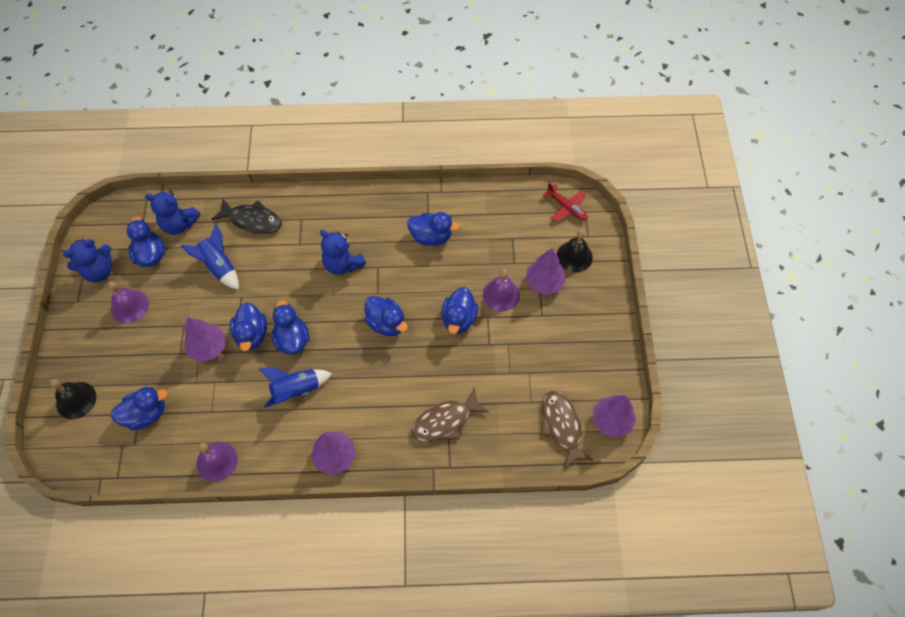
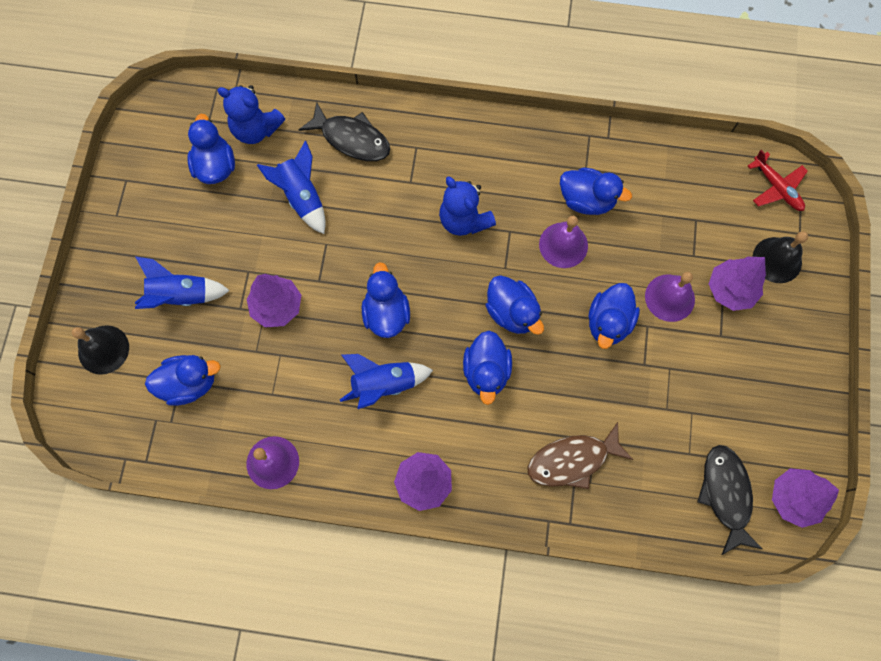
camera: 10 degrees right, 10 degrees up
(99, 271) = (147, 178): blue teddy bear -> none
(129, 306) = (182, 233): purple bell -> purple bell (563, 245)
(133, 351) = (181, 295): none -> blue rocket
(252, 335) = (334, 299): blue duck -> blue duck (486, 372)
(562, 426) = (726, 494): brown fish -> black fish

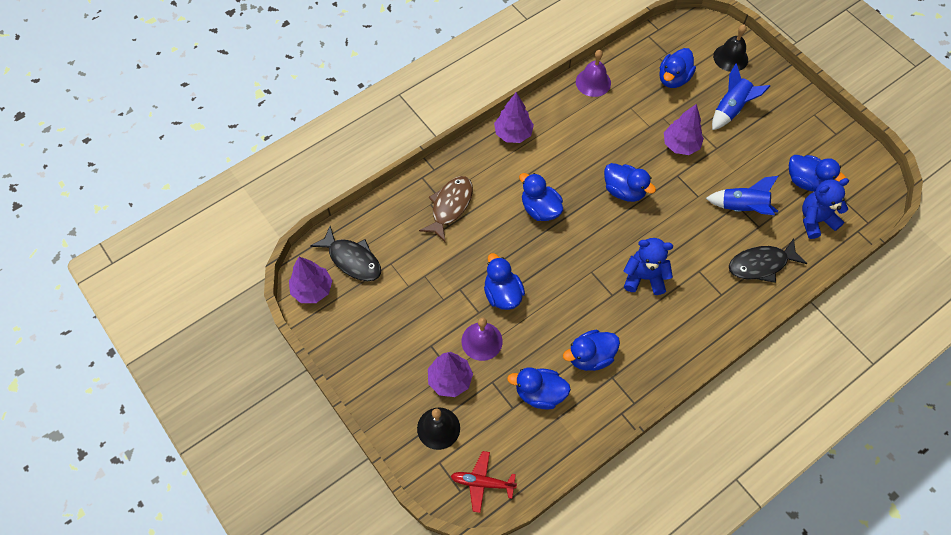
camera: 135 degrees right, 10 degrees down
(384, 384) = (584, 158): blue rocket -> none
(512, 312) = (560, 251): blue duck -> blue duck (539, 393)
(563, 245) = (574, 315): purple bell -> none

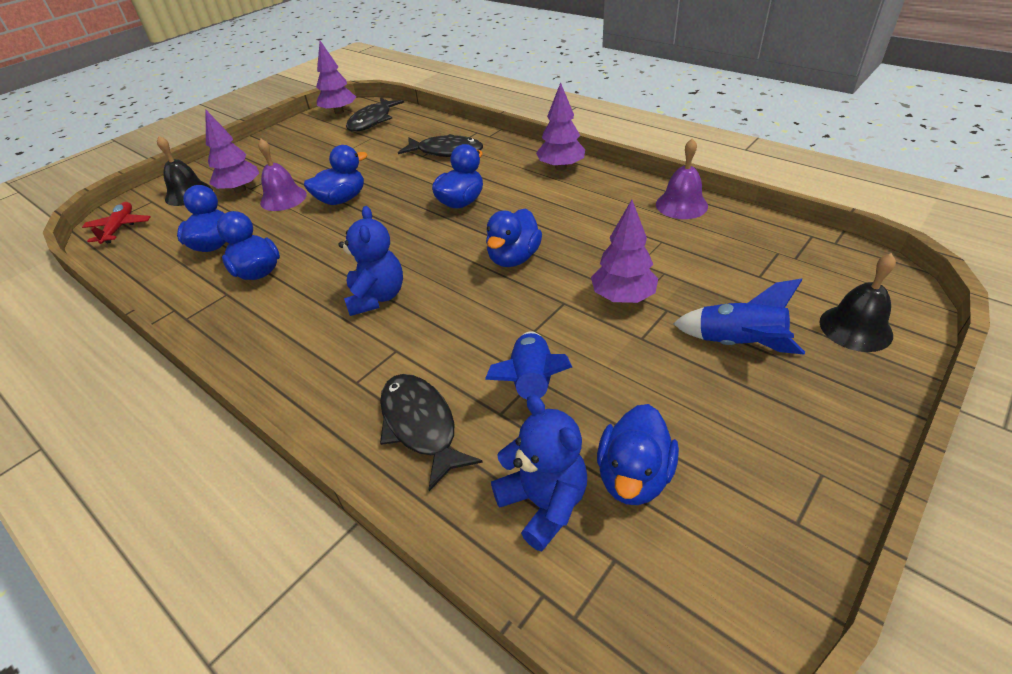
camera: 80 degrees right, 20 degrees down
(450, 206) = (446, 152): brown fish -> black fish
(673, 79) = (749, 271): blue duck -> none

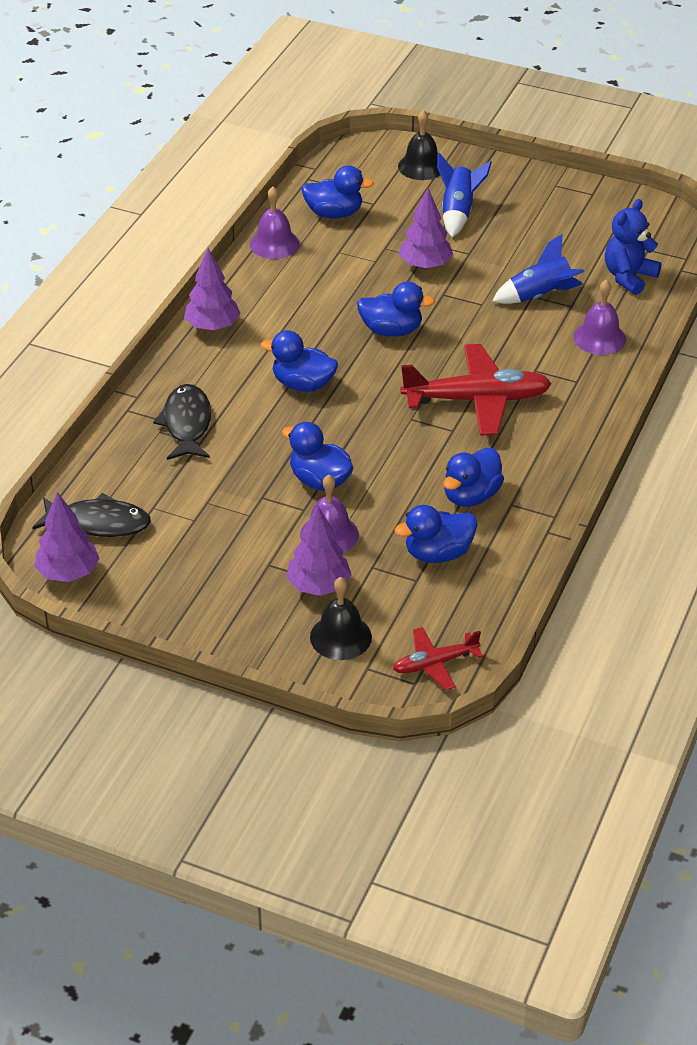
camera: 110 degrees left, 0 degrees up
(377, 297) = (477, 400): blue teddy bear -> red plane
(421, 426) = (599, 338): black fish -> purple bell
(633, 476) = (592, 247): blue duck -> blue duck (334, 213)

